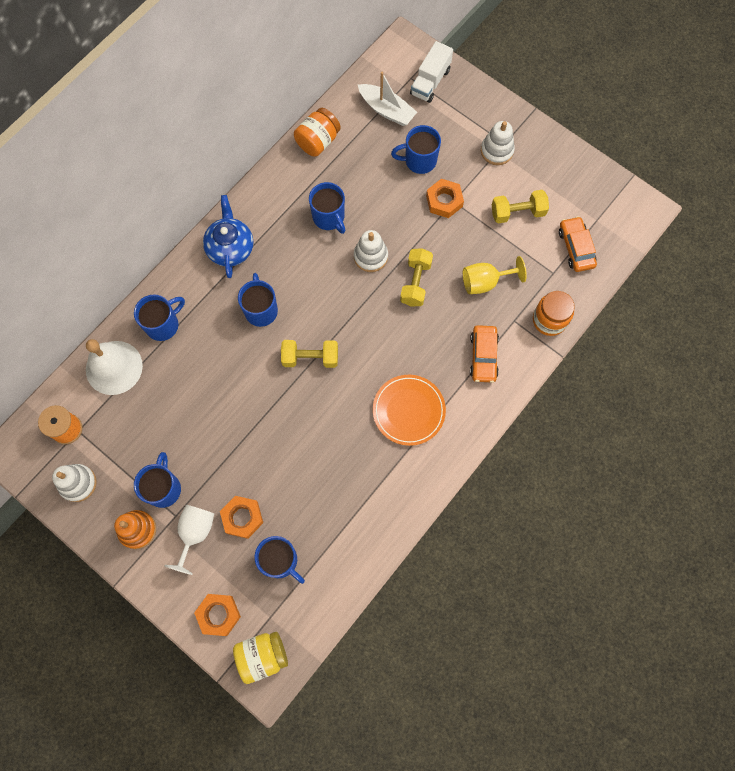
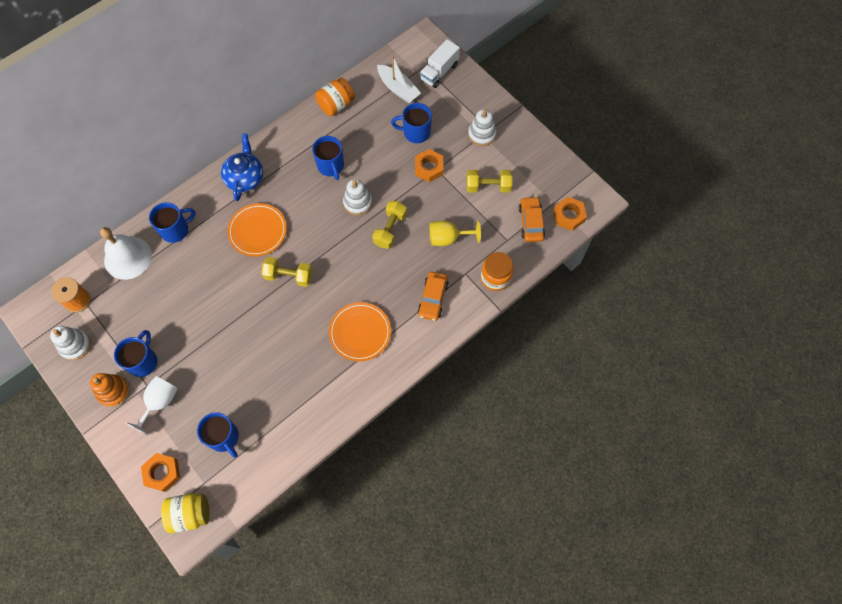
camera: 10 degrees right, 5 degrees down
(242, 517) = (201, 396): orange nut -> orange nut (569, 215)
(261, 310) = (257, 231): blue mug -> orange plate

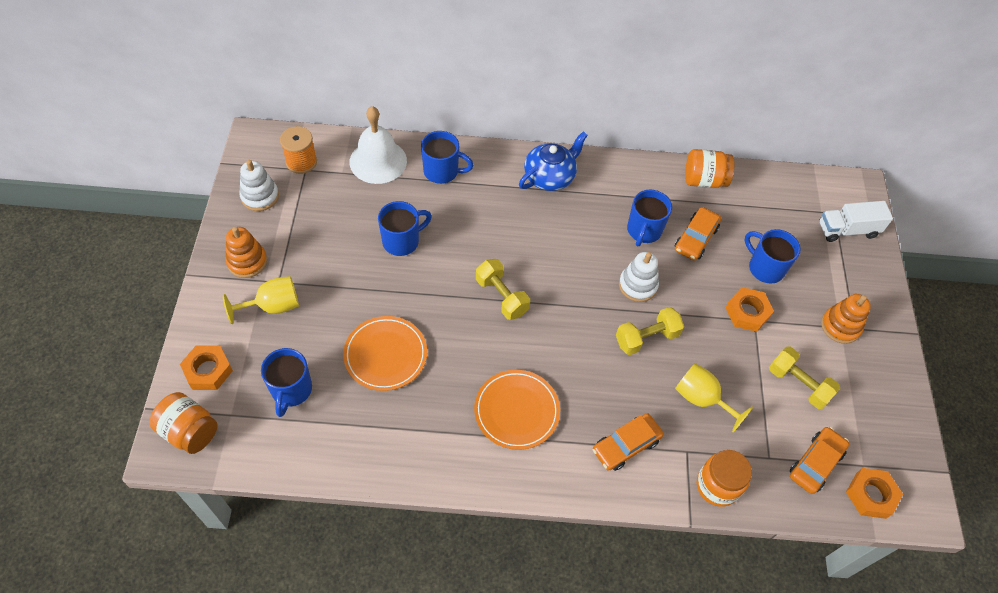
camera: 40 degrees right, 10 degrees down
(143, 361) = (297, 258): blue mug -> blue mug (402, 241)
(160, 402) = (273, 306): white goblet -> yellow goblet
(190, 514) = (189, 431): yellow jar -> orange jar
(257, 231) = (514, 232): orange plate -> orange plate (385, 355)
(364, 146) = (695, 239): none -> orange car
(398, 89) = (785, 213): white boat -> none
(482, 134) = (840, 326): white stacking toy -> orange stacking toy

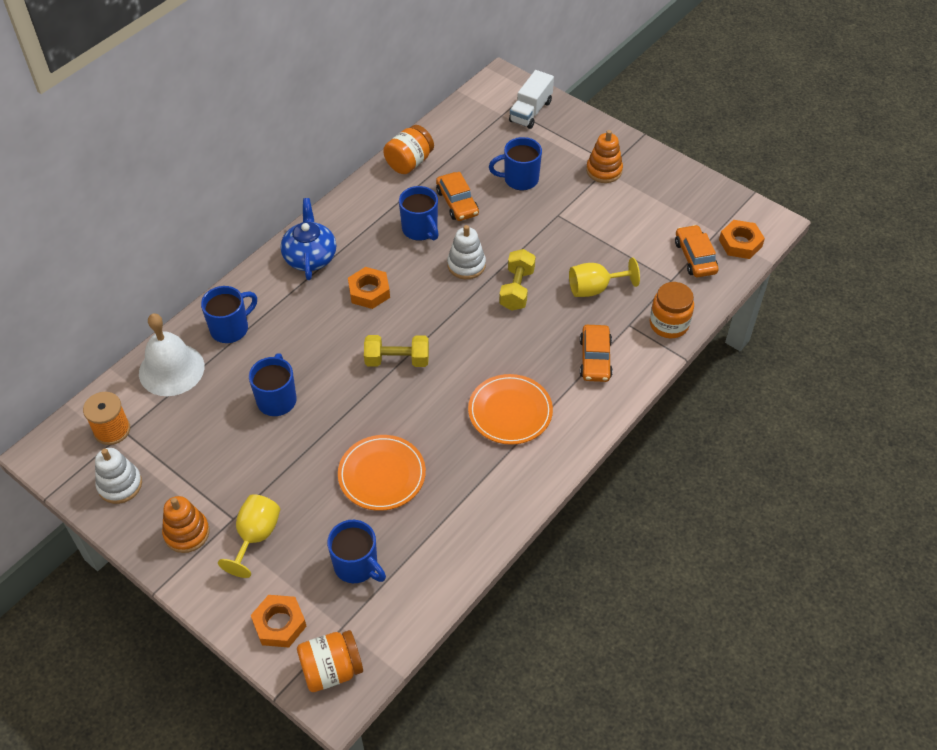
camera: 50 degrees left, 5 degrees down
(747, 312) = (547, 215): orange nut -> orange nut (369, 292)
(798, 384) = (629, 225): yellow dumbbell -> none

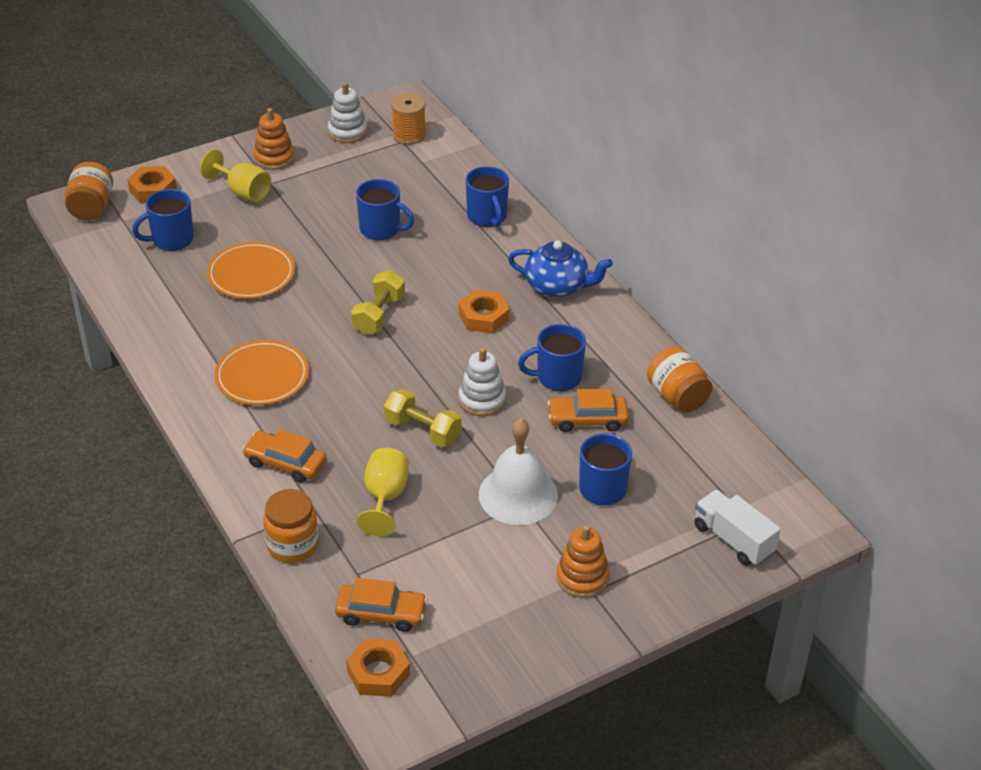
camera: 110 degrees right, 10 degrees down
(171, 369) = (457, 175): white bell -> white bell (518, 495)

